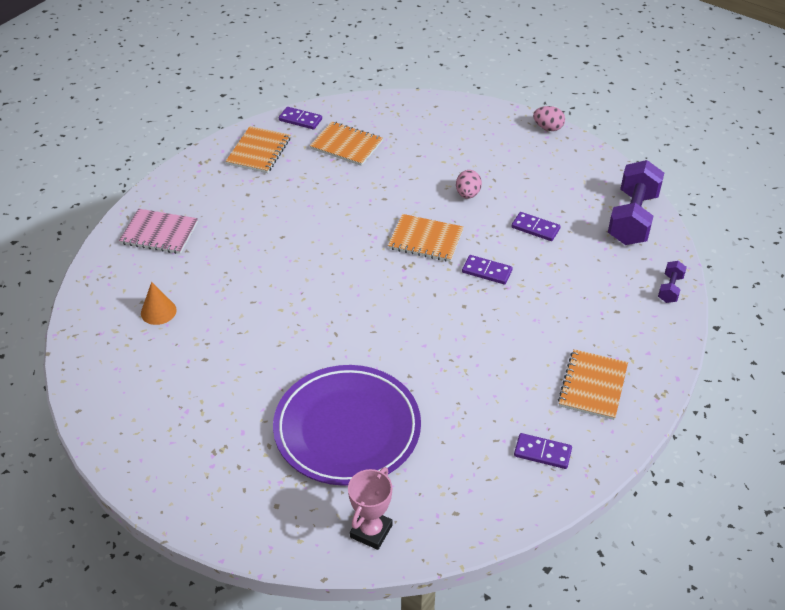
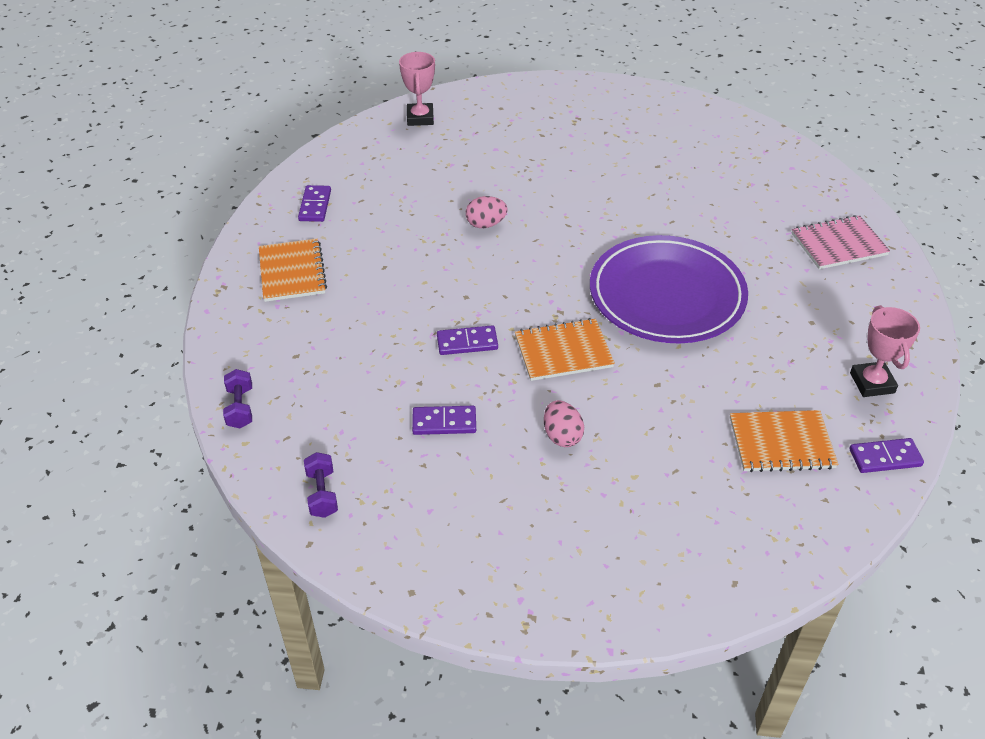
camera: 150 degrees right, 0 degrees up
(158, 311) = (742, 182): orange cone -> none
(258, 151) = (872, 383): orange notebook -> pink trophy
(347, 429) = (491, 164): purple plate -> purple plate (666, 295)
(542, 452) = (315, 205): purple domino -> purple domino turned 75 degrees counterclockwise
(548, 128) = (530, 621): pink egg -> pink egg (486, 224)
(632, 219) = (322, 494): purple dumbbell -> purple dumbbell, size x0.46

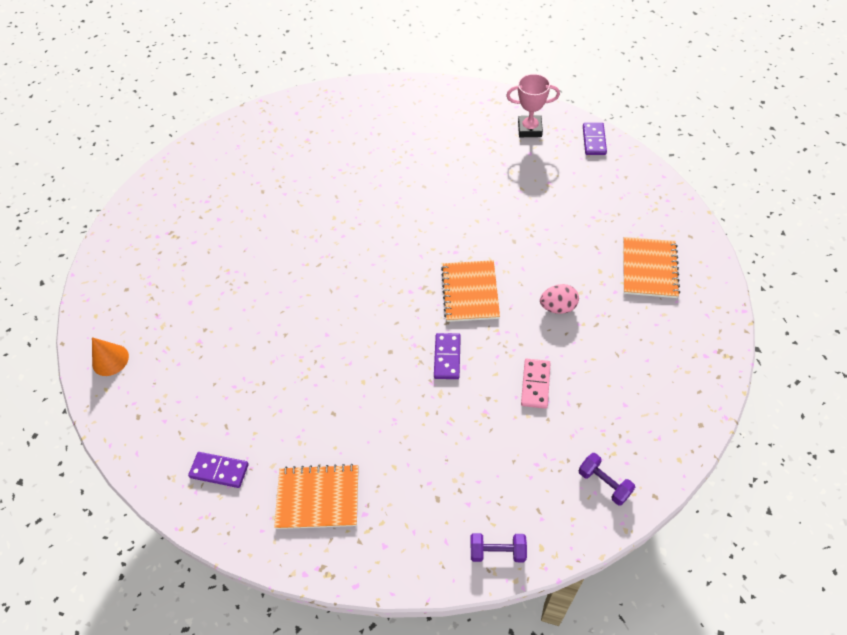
camera: 75 degrees left, 10 degrees up
(322, 494) = (604, 483): purple dumbbell -> purple dumbbell turned 45 degrees clockwise
(420, 118) = (110, 360): pink trophy -> orange cone
(444, 422) = (535, 384): purple domino -> pink domino
(486, 224) = (298, 324): pink egg -> none
(666, 295) = (421, 216): purple plate -> none
(781, 443) = (577, 186): orange notebook -> orange notebook (649, 269)
(838, 244) = (392, 110): pink notebook -> none

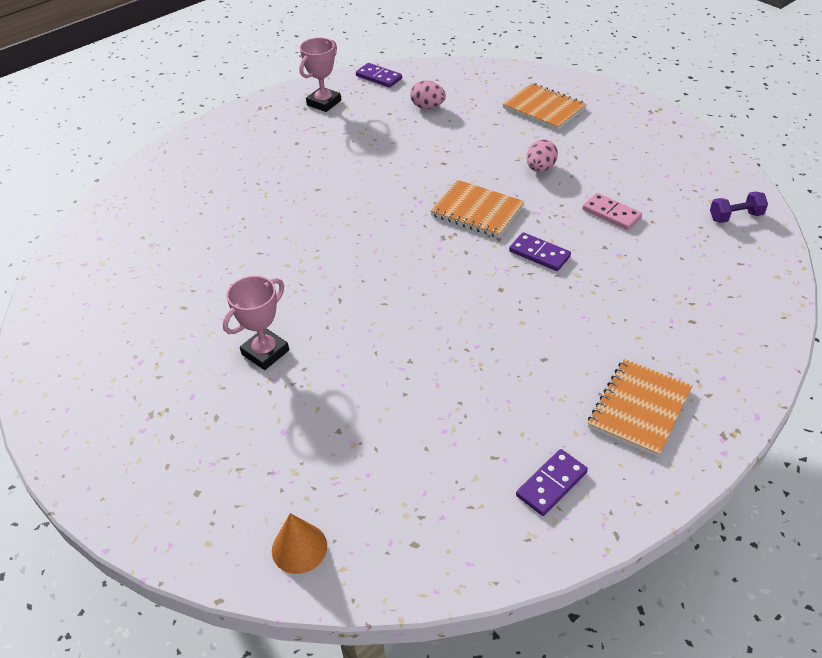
camera: 60 degrees left, 10 degrees down
(248, 254) = (265, 352): none -> pink trophy
(497, 551) = (768, 304): purple dumbbell -> none
(580, 192) = (427, 107): none -> pink egg

